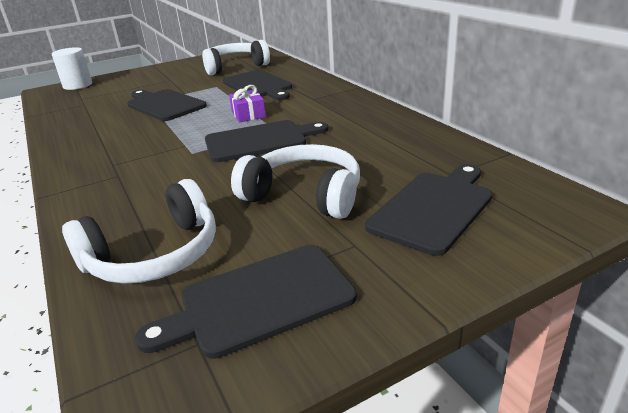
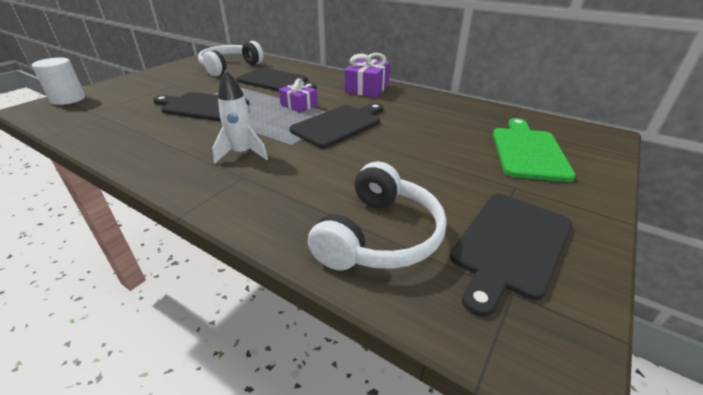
camera: 30 degrees left, 5 degrees up
(142, 154) = (242, 153): none -> white rocket
(304, 195) = (432, 160): white headphones -> none
(343, 104) = (367, 88): none -> purple gift
(434, 208) = (528, 151): black cutting board -> green cutting board

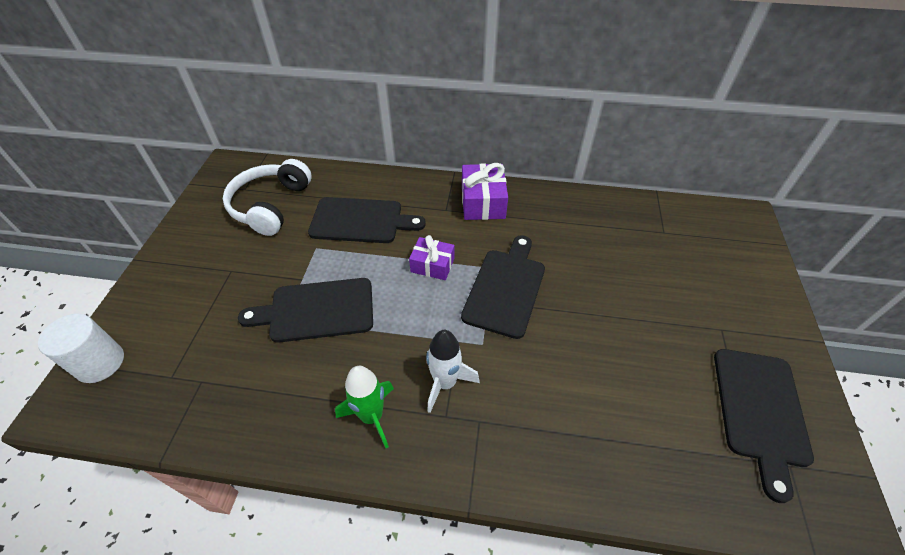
camera: 25 degrees left, 15 degrees up
(176, 154) = (372, 416): none -> green rocket
(379, 235) = (662, 448): white headphones -> none
(528, 151) = (702, 268): green cutting board -> none

